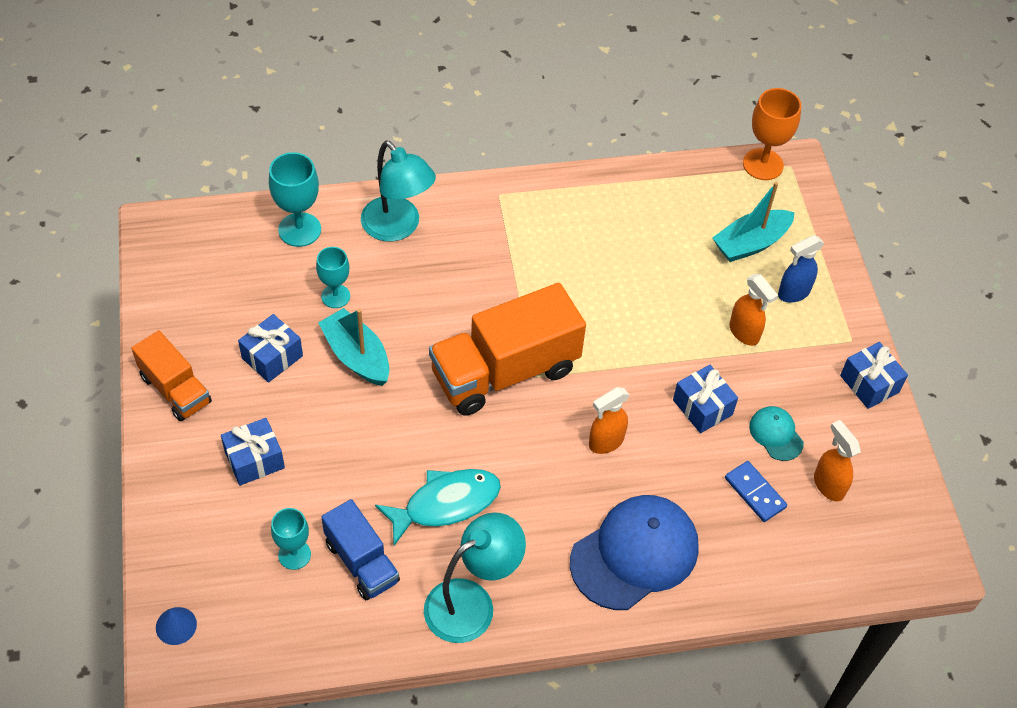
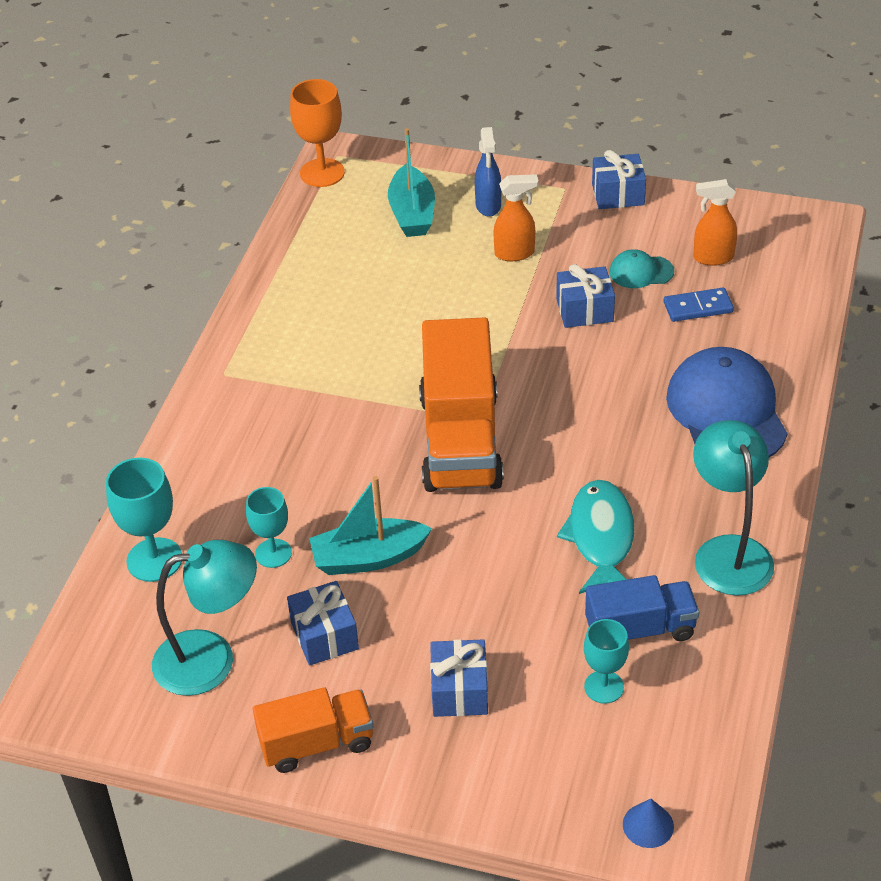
camera: 60 degrees left, 10 degrees down
(398, 227) = (212, 471): turquoise lamp -> turquoise lamp (211, 659)
(605, 442) = (588, 391): orange spray bottle -> none

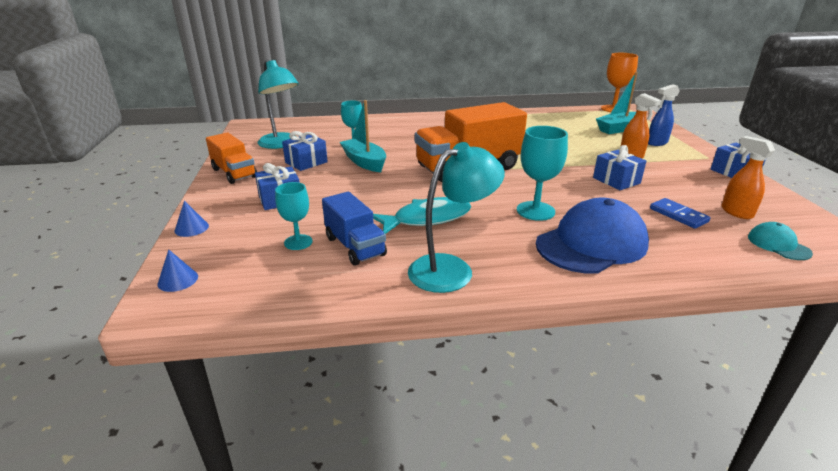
camera: 65 degrees right, 15 degrees down
(154, 560) = (335, 125): turquoise goblet -> turquoise goblet (535, 211)
(506, 809) = (191, 228): none -> blue cone
(641, 272) = (678, 191): turquoise cap -> turquoise cap (778, 245)

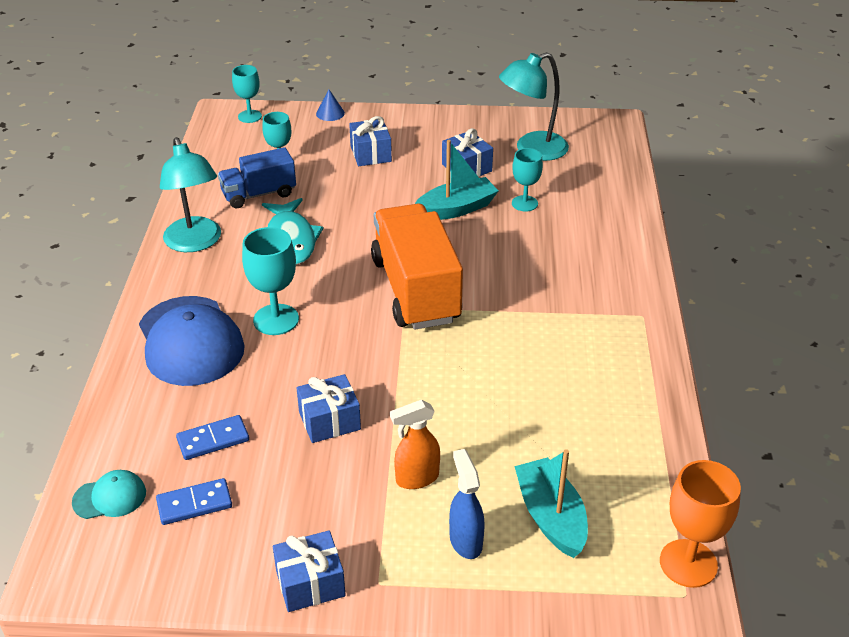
camera: 100 degrees right, 10 degrees up
(178, 280) = (250, 116): blue cone -> turquoise goblet
(234, 173) = (447, 124): orange truck -> none
(736, 212) = (194, 504): orange spray bottle -> blue domino

